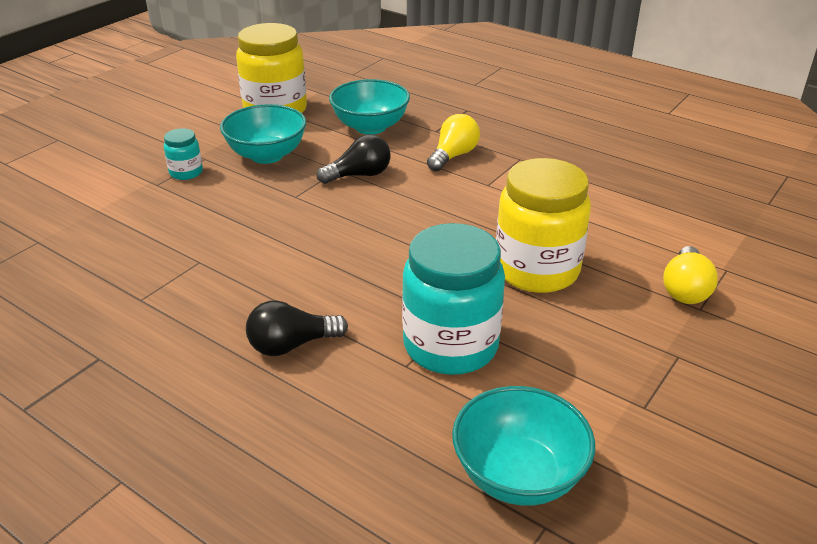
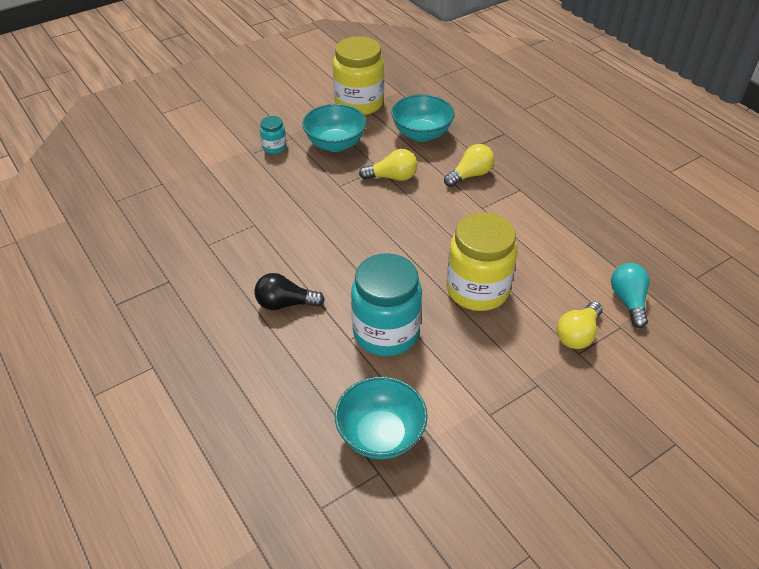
camera: 20 degrees right, 10 degrees up
(359, 175) = (392, 177): black light bulb -> yellow light bulb
(715, 242) = (628, 301): none -> turquoise light bulb

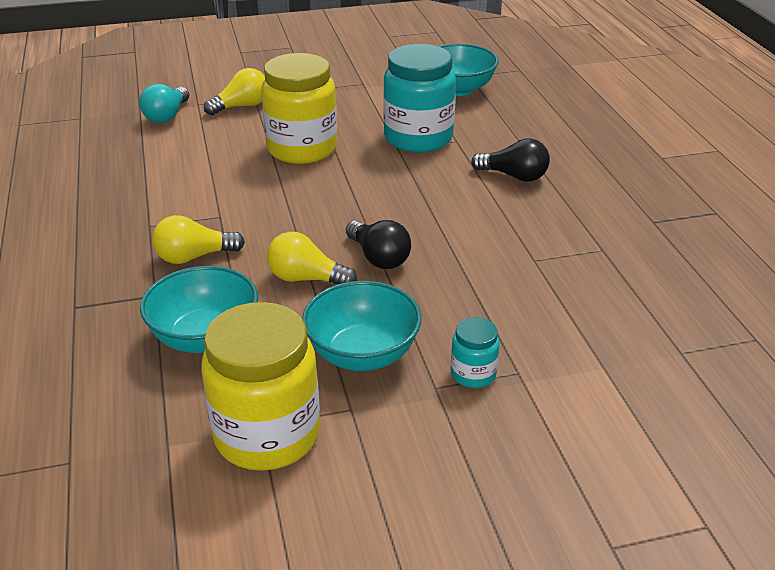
camera: 160 degrees left, 10 degrees down
(356, 201) = (378, 258): none -> black light bulb

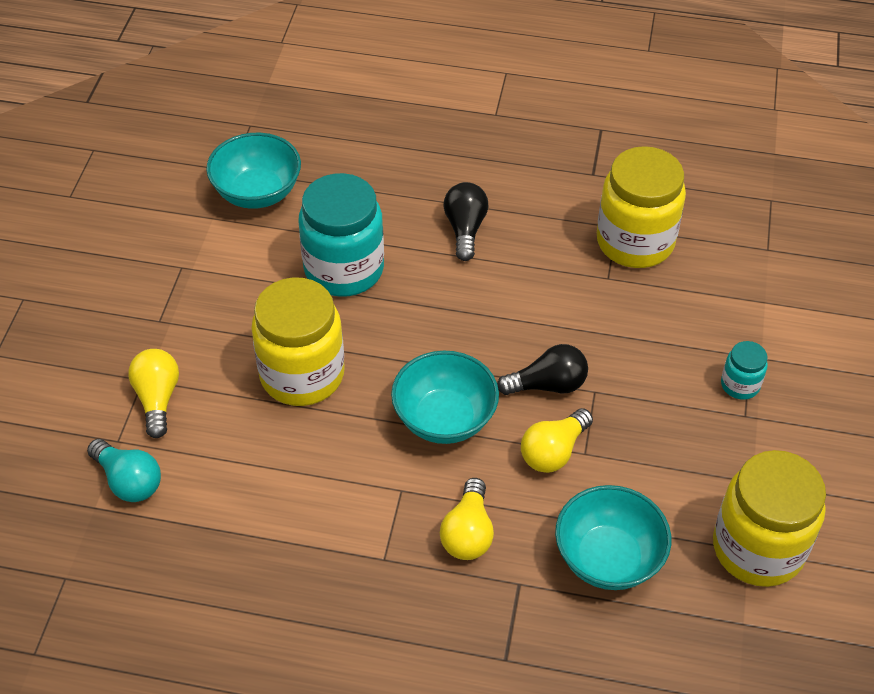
camera: 65 degrees left, 15 degrees up
(362, 354) = (684, 448): turquoise bowl -> turquoise bowl (444, 419)
(514, 176) = (465, 229): black light bulb -> black light bulb turned 45 degrees counterclockwise
(595, 264) = (635, 242): none -> yellow jar

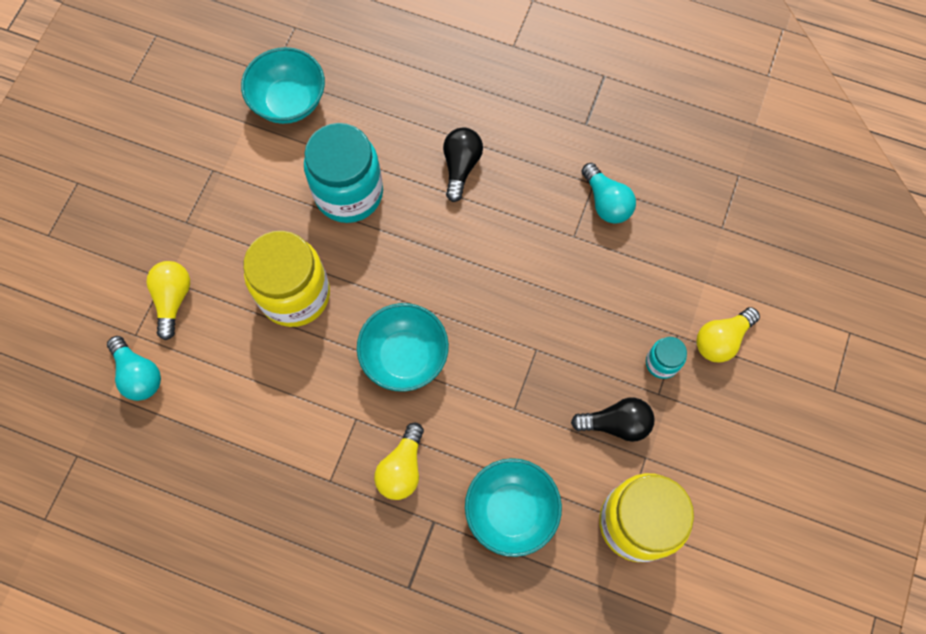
camera: 10 degrees right, 20 degrees up
(548, 385) = (498, 337): black light bulb -> black light bulb (616, 423)
(553, 452) = (488, 403): yellow light bulb -> yellow light bulb (721, 340)
(635, 242) = (606, 202): yellow jar -> turquoise light bulb

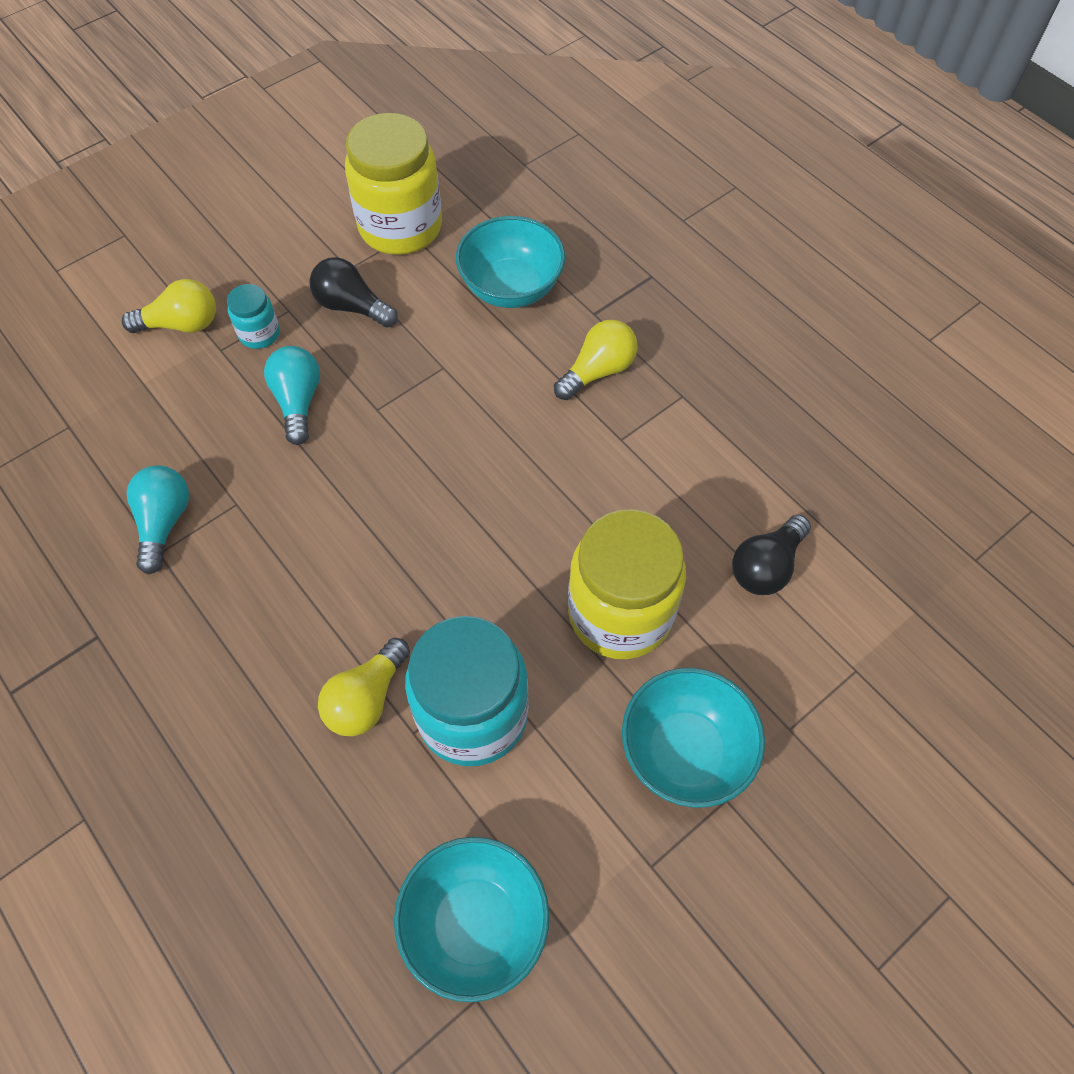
camera: 150 degrees left, 10 degrees down
(138, 374) = (867, 616): turquoise light bulb -> turquoise light bulb (298, 401)
(173, 299) = (787, 692): yellow light bulb -> yellow light bulb (366, 698)
(404, 356) = (527, 474): turquoise bowl -> turquoise bowl (685, 751)
(461, 166) = (300, 668): black light bulb -> black light bulb (766, 566)

